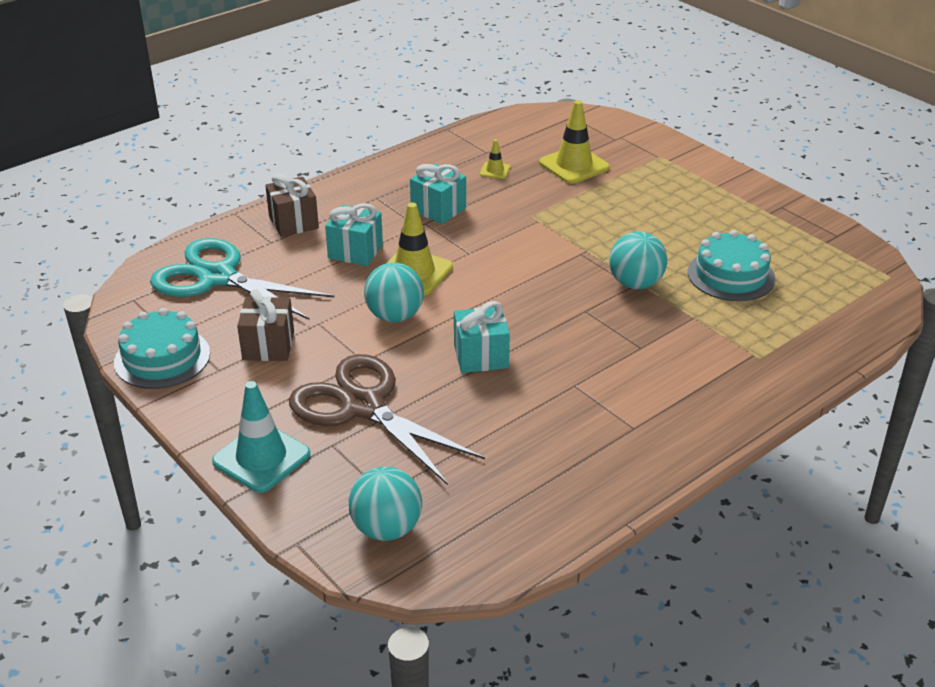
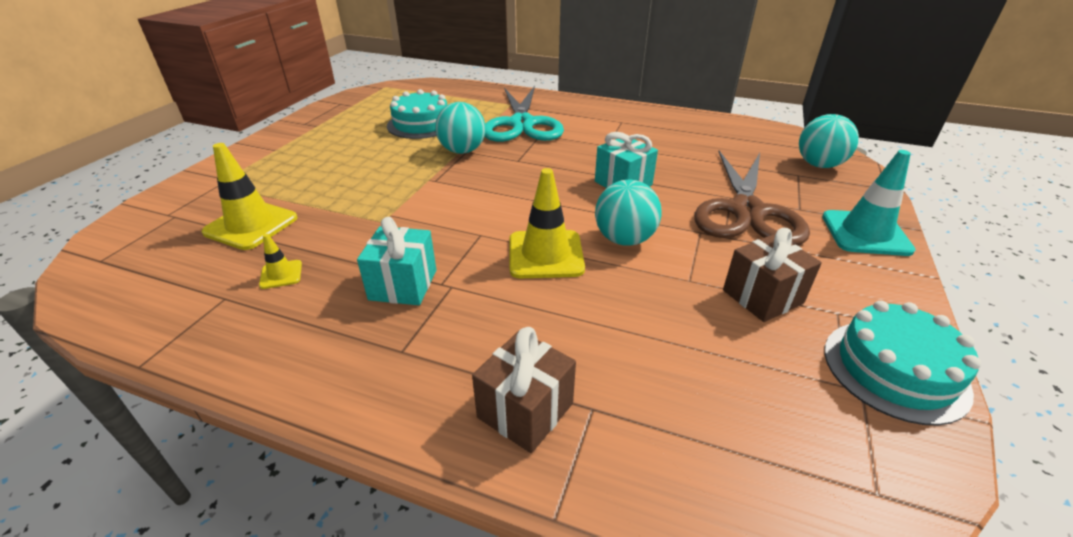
camera: 120 degrees left, 0 degrees up
(217, 277) = (723, 418): turquoise scissors -> turquoise scissors (522, 124)
(355, 251) = (544, 312): turquoise gift -> none

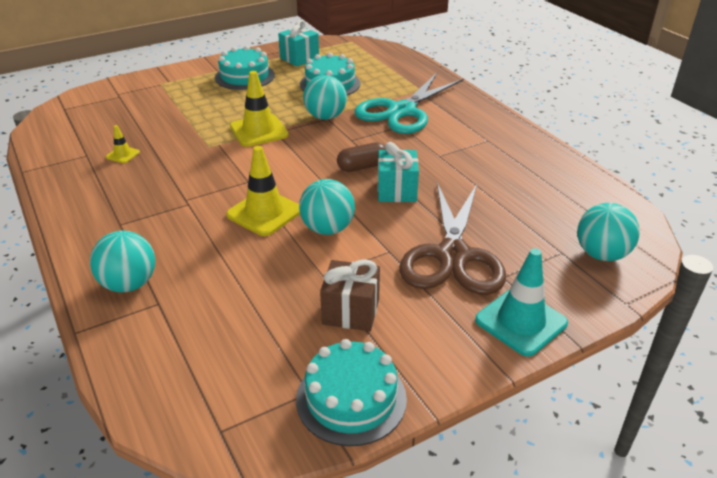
camera: 40 degrees right, 0 degrees up
(251, 225) = (145, 118): yellow traffic cone -> yellow traffic cone (259, 131)
(318, 145) = (244, 76): none -> turquoise cake
(403, 285) = (167, 190): turquoise gift -> turquoise gift (299, 58)
(525, 410) = (129, 284): brown gift -> turquoise ball
(564, 177) = (362, 167): none -> brown capsule
(746, 211) = (452, 256): brown scissors -> brown scissors turned 45 degrees counterclockwise

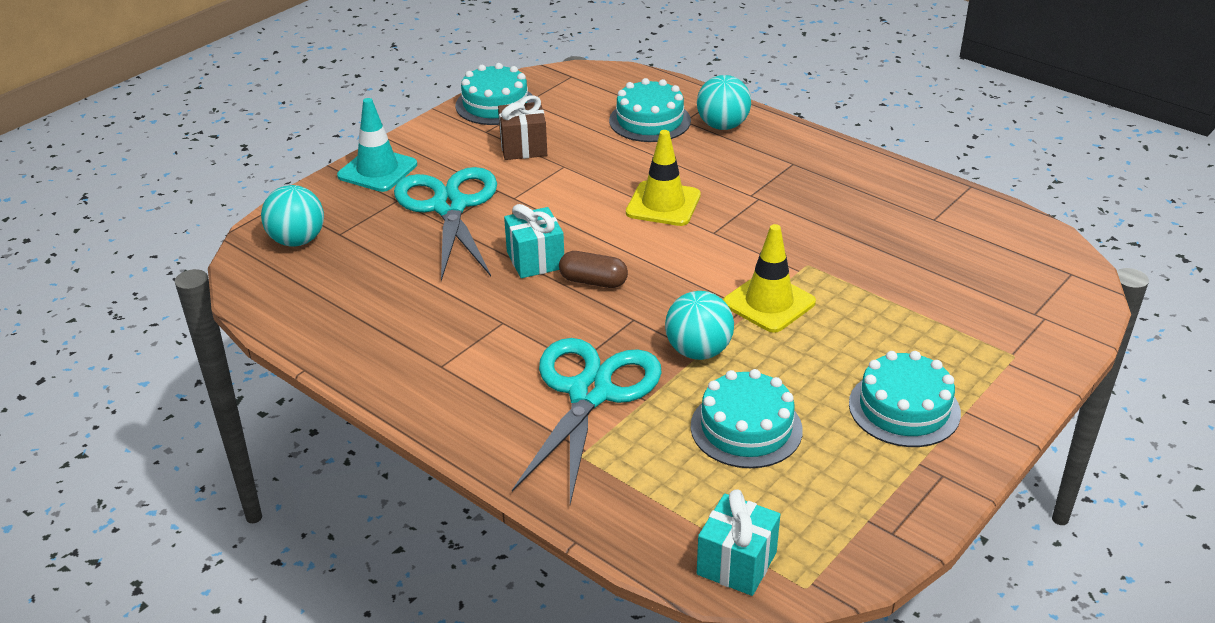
camera: 160 degrees right, 0 degrees up
(123, 155) = (893, 229): yellow traffic cone -> none
(193, 313) = (649, 121): none -> turquoise cake
(299, 58) = (859, 489): turquoise gift -> turquoise gift (736, 563)
(327, 229) = (586, 203): turquoise ball -> none
(362, 167) = (593, 281): brown capsule -> brown capsule turned 60 degrees clockwise
(452, 256) = (449, 206): brown scissors -> turquoise scissors

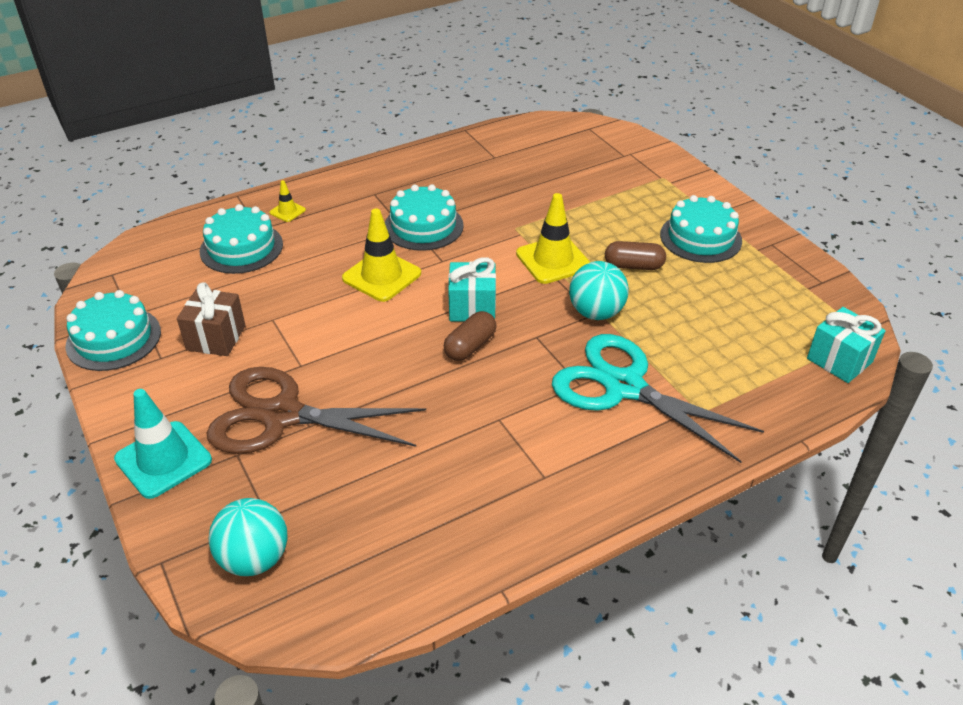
camera: 70 degrees left, 5 degrees up
(449, 206) = (281, 415): turquoise scissors -> brown scissors
(535, 260) = (415, 375): turquoise gift -> turquoise gift (472, 307)
(722, 126) = (287, 211): turquoise ball -> yellow traffic cone
(746, 428) = (697, 314): turquoise cake -> turquoise cake (423, 226)
(803, 363) = (633, 266): none -> brown capsule

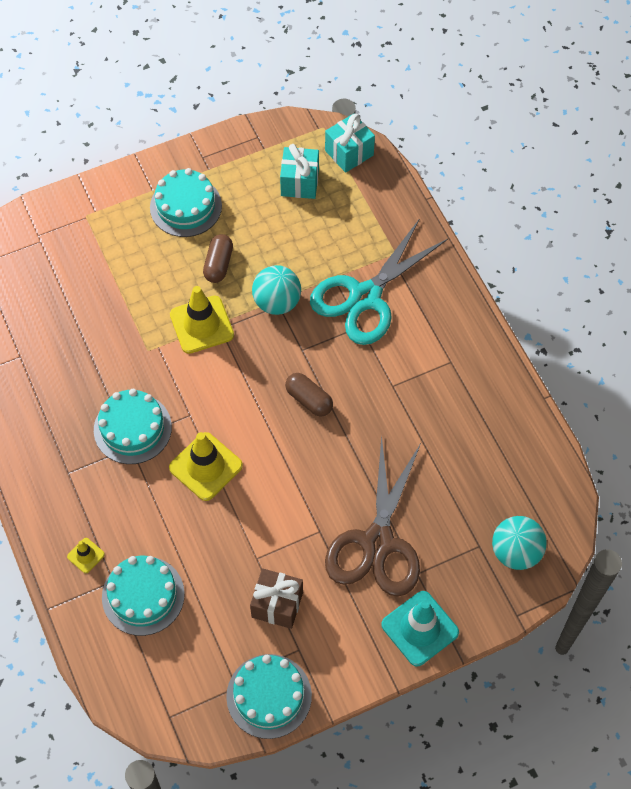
camera: 85 degrees left, 20 degrees up
(472, 307) = (259, 394): turquoise gift -> turquoise gift (299, 182)

